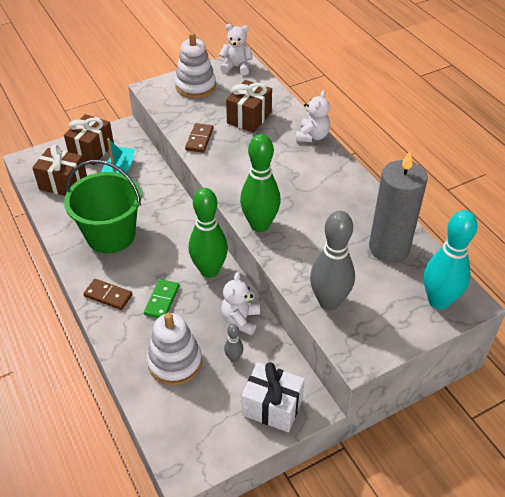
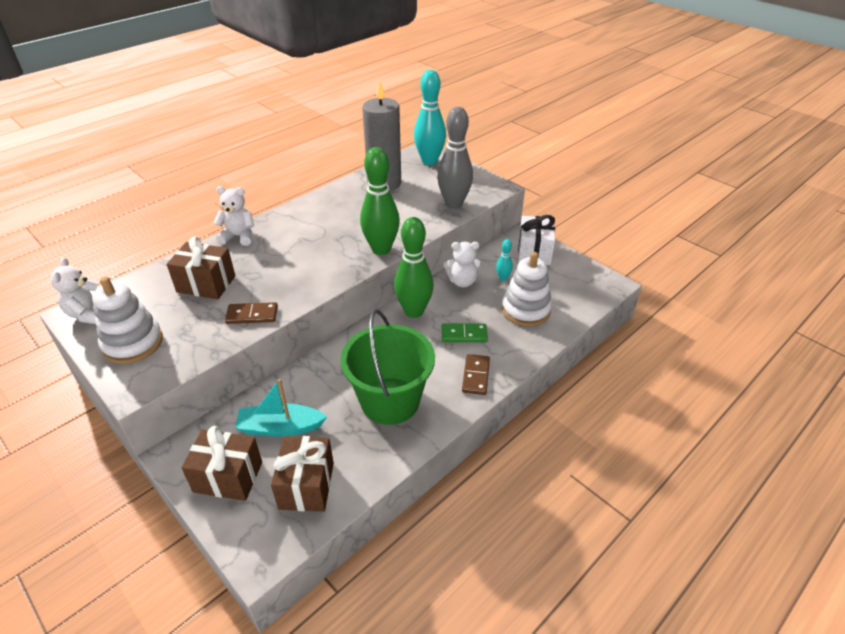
camera: 105 degrees left, 5 degrees down
(234, 358) = (503, 278): grey bowling pin -> turquoise bowling pin

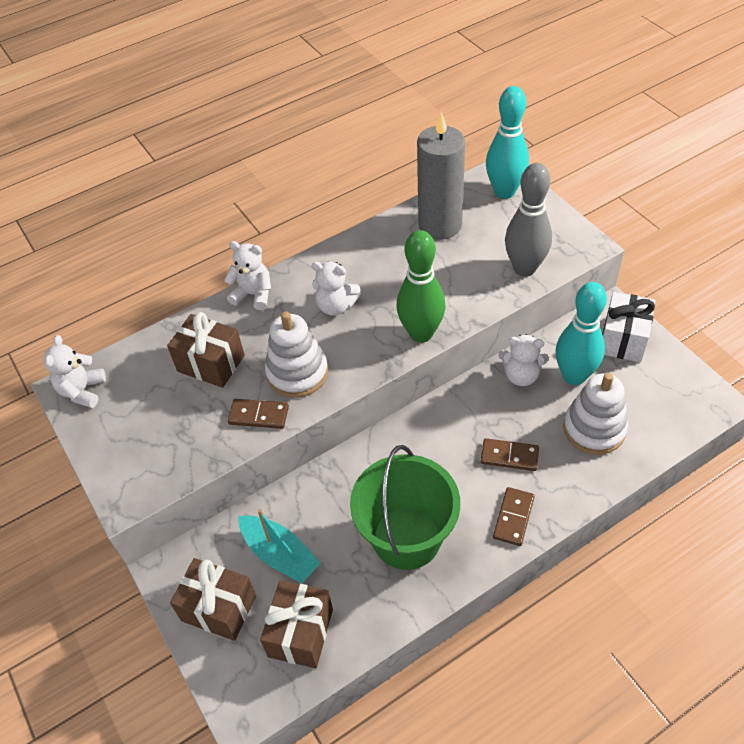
camera: 15 degrees right, 10 degrees up
(133, 343) = (127, 438): white stacking toy -> white stacking toy (297, 373)
(280, 427) = (280, 554): turquoise boat -> turquoise boat turned 150 degrees counterclockwise
(309, 238) = (336, 306): none -> white teddy bear
(414, 311) = (453, 413): green bowling pin -> none
(464, 334) = (509, 456): green domino -> brown domino
(503, 278) = (574, 376): turquoise bowling pin -> turquoise bowling pin, size x2.22

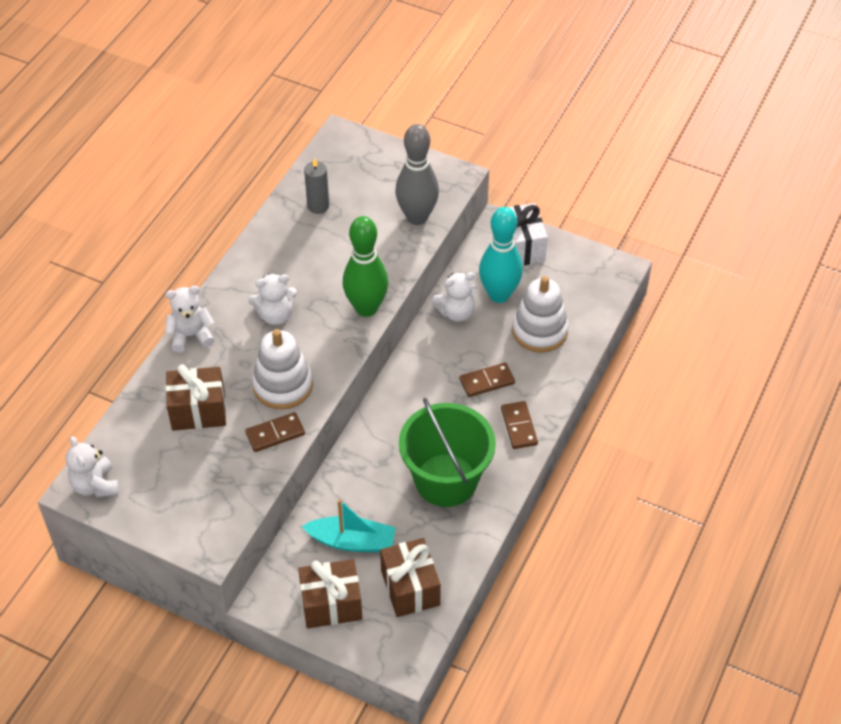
camera: 35 degrees left, 0 degrees up
(440, 225) = (318, 206): grey candle -> grey candle, size x0.51
(504, 192) = (355, 153): turquoise bowling pin -> none

